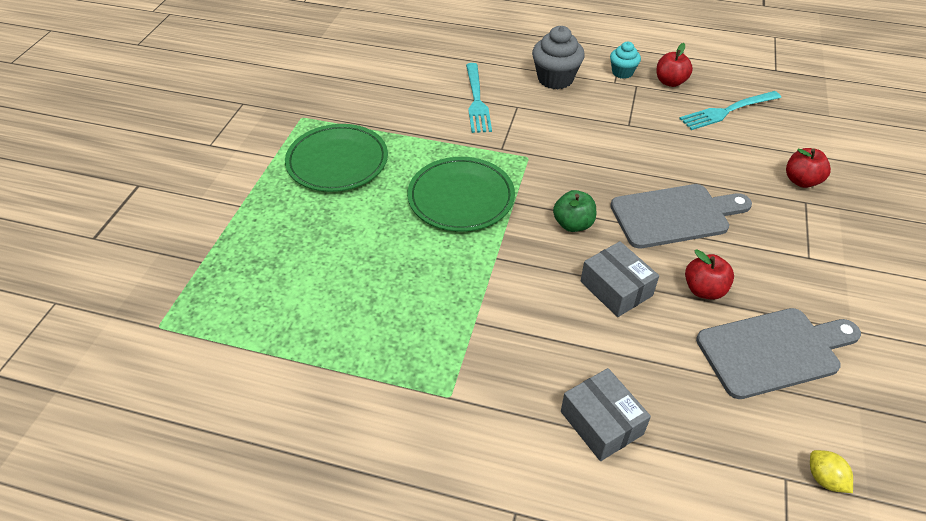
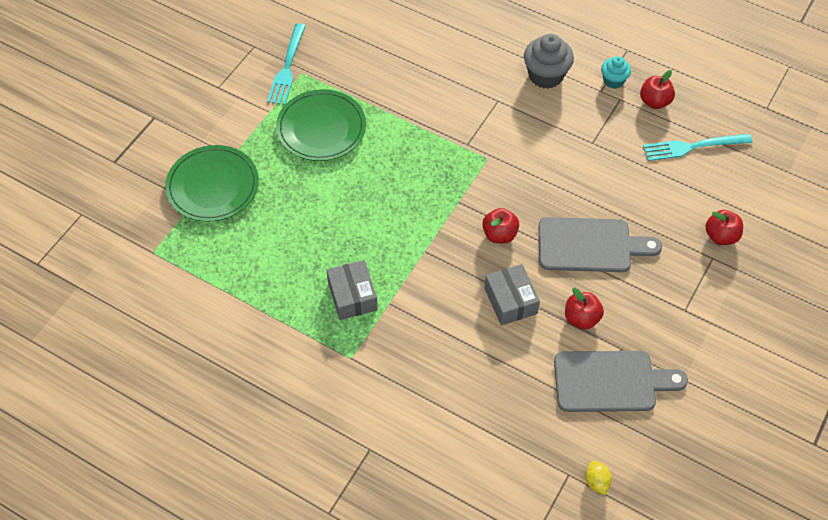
camera: 15 degrees right, 10 degrees up
(461, 198) = (414, 188): green plate -> green plate (213, 186)
(477, 100) = (463, 86): turquoise fork -> turquoise fork (287, 67)
(573, 224) = (499, 234): green apple -> red apple
(601, 423) = (454, 403): grey box -> grey box (352, 296)

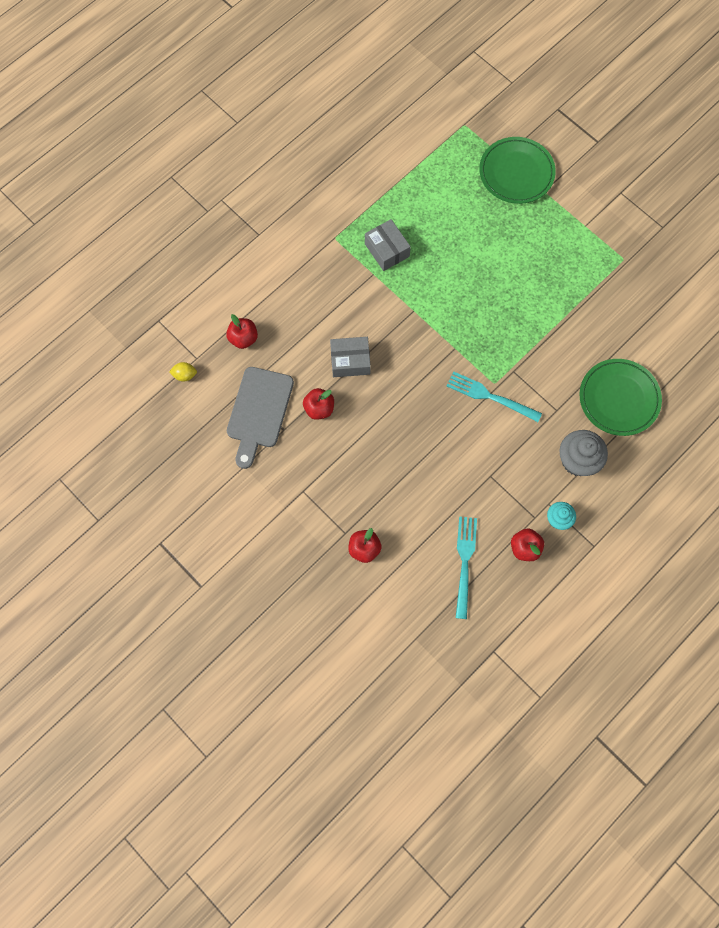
camera: 105 degrees right, 15 degrees up
(287, 67) = (632, 248): turquoise fork -> turquoise fork (490, 396)
(321, 128) = (557, 261): green plate -> green plate (619, 399)
(352, 296) = (387, 250): grey box -> grey box turned 60 degrees clockwise
(499, 234) = (414, 371): red apple -> red apple (243, 338)
(590, 245) = (384, 438): grey cutting board -> none

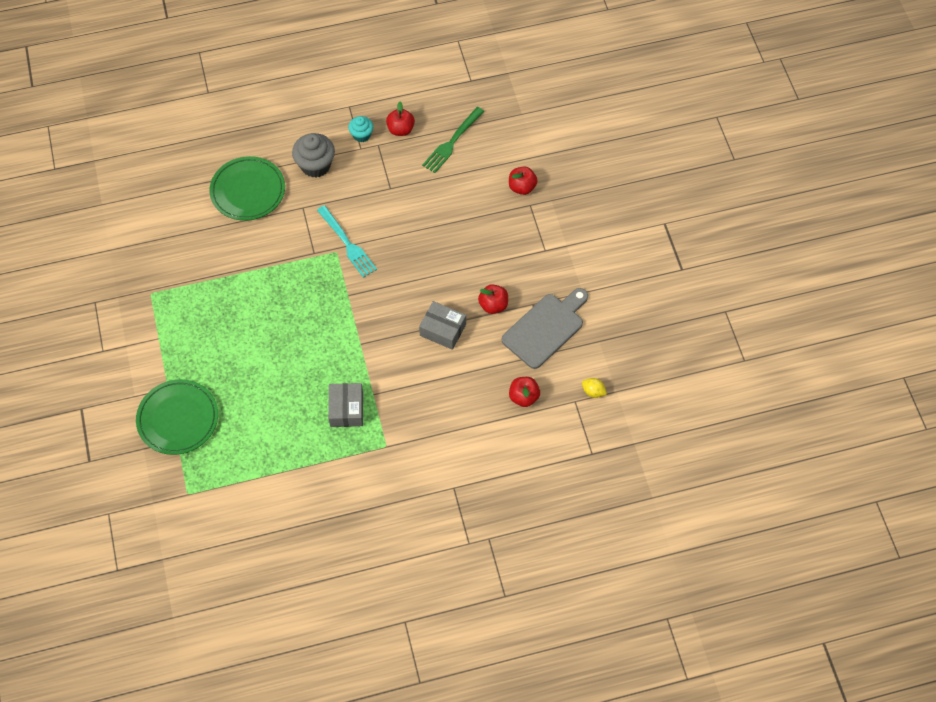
camera: 150 degrees left, 10 degrees down
(464, 562) = (452, 142): turquoise fork -> green fork

